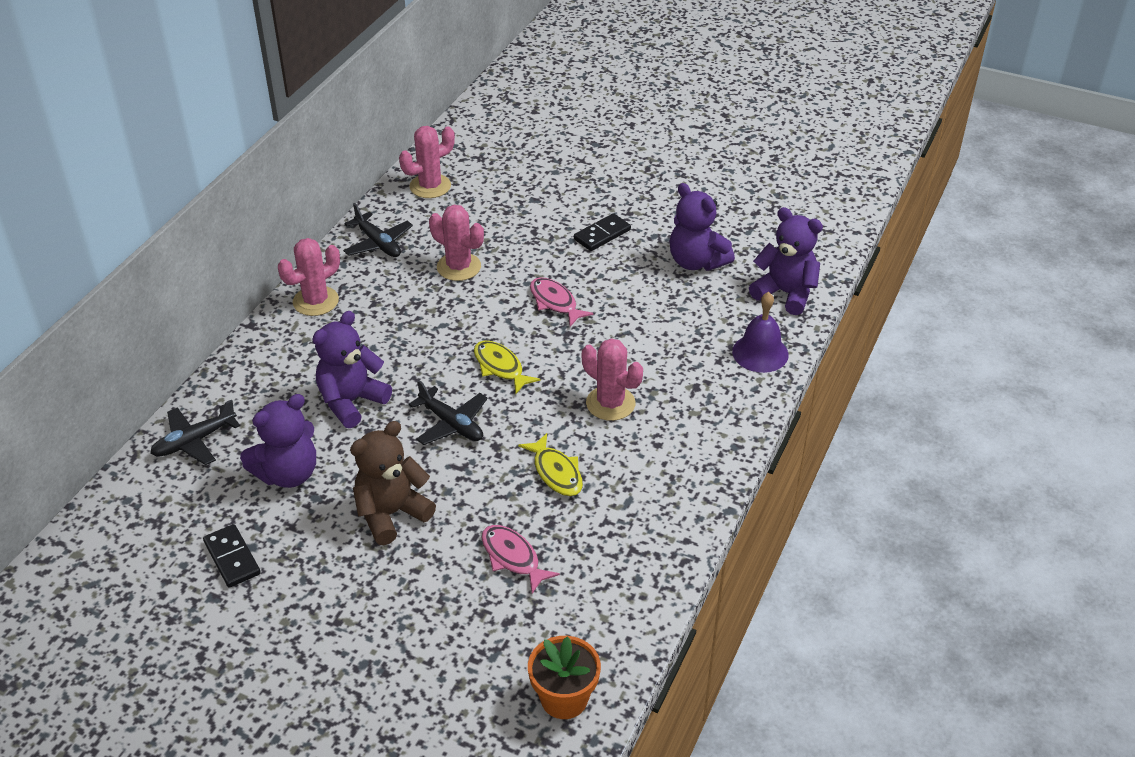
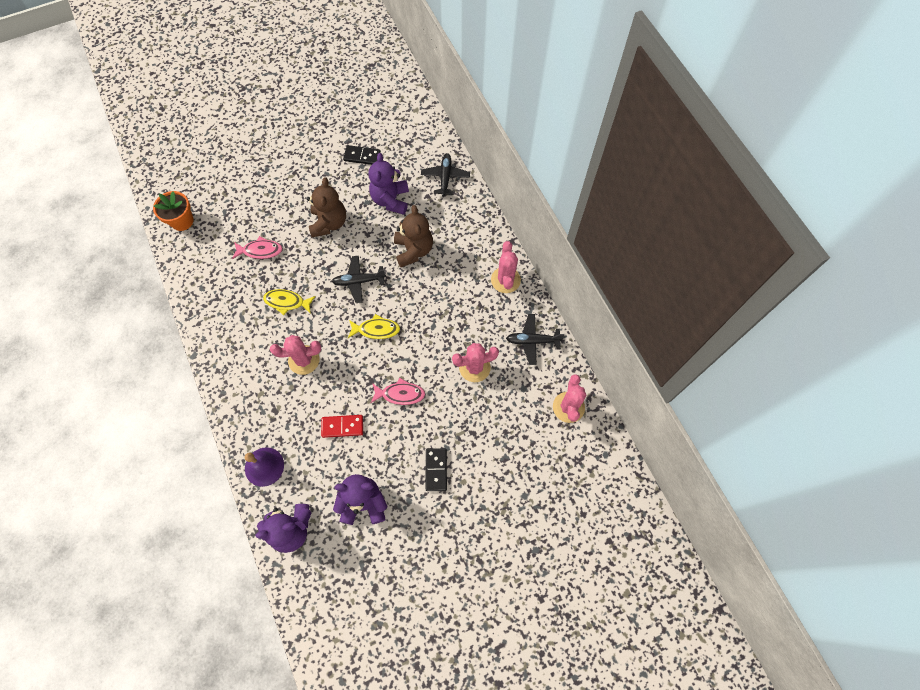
camera: 130 degrees right, 25 degrees up
(351, 402) = (413, 250): purple teddy bear -> brown teddy bear
(644, 323) = (342, 426): none -> red domino

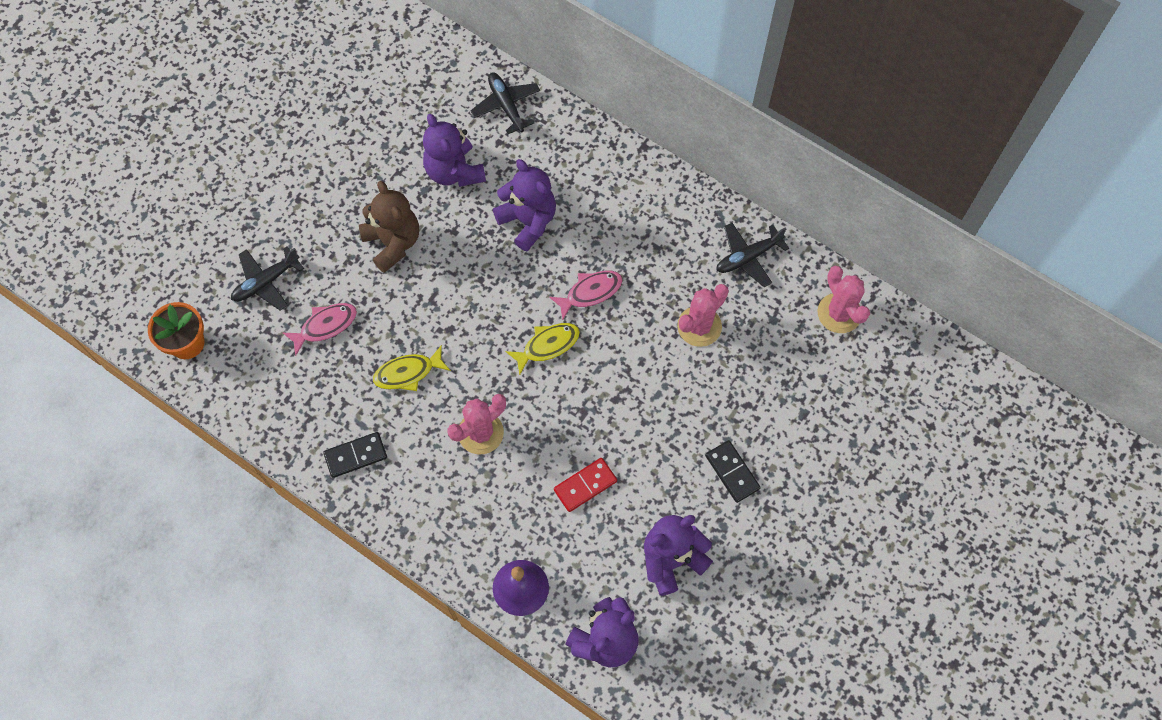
camera: 30 degrees left, 0 degrees up
(359, 281) = (483, 297): black plane -> black plane (266, 282)
(362, 156) = (376, 132): black domino -> black domino (355, 456)
(400, 394) = (630, 407): pink fish -> pink fish (590, 292)
(413, 250) = (528, 221): brown teddy bear -> purple teddy bear
(505, 280) = (668, 199): pink cactus -> none

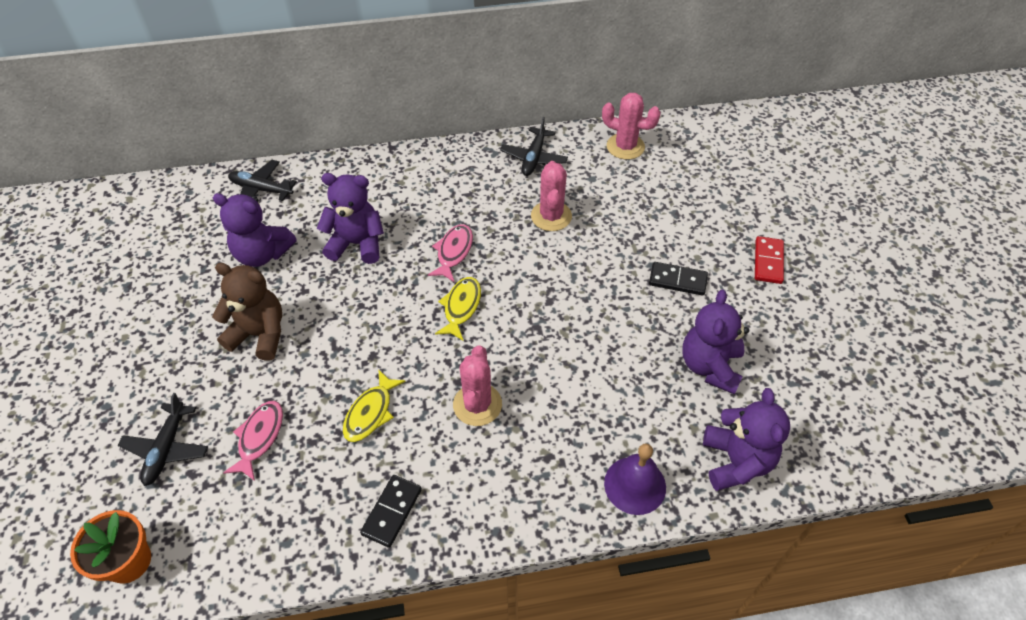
camera: 45 degrees left, 15 degrees down
(585, 485) = (595, 372): red domino -> red domino (768, 262)

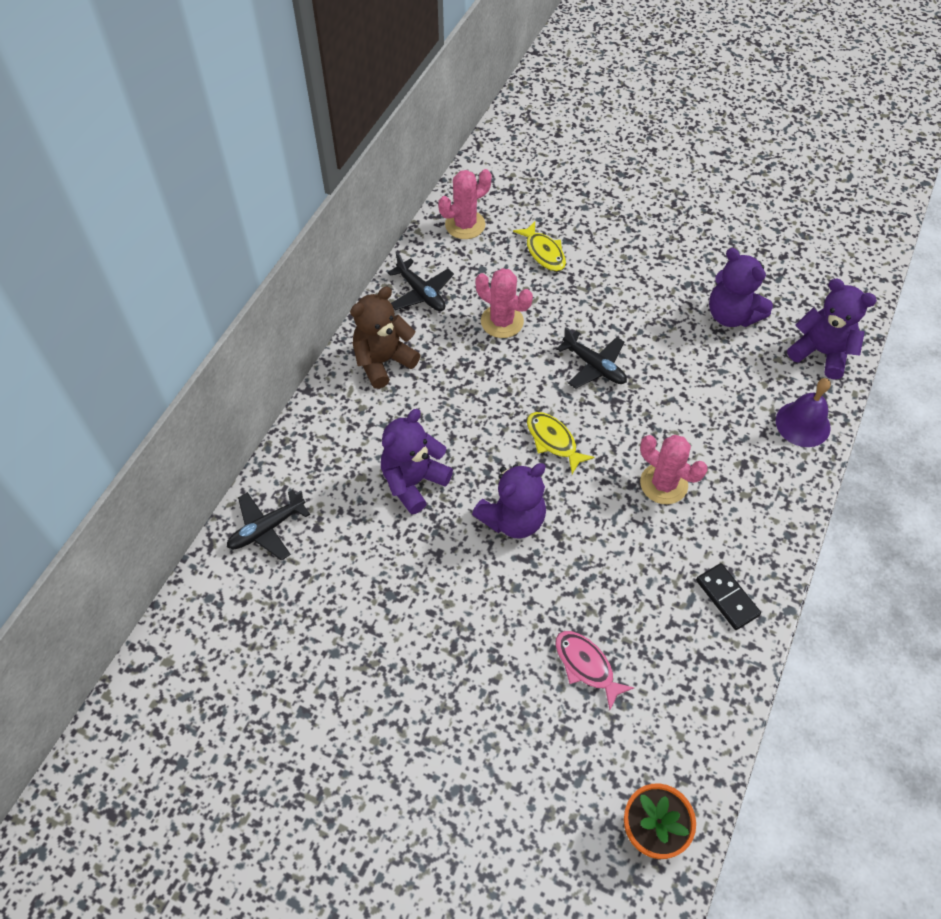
camera: 55 degrees left, 5 degrees up
(166, 449) = (546, 751): black plane -> black plane (594, 366)
(259, 334) = (465, 614): brown teddy bear -> brown teddy bear (383, 361)
(262, 254) = (361, 567): purple teddy bear -> purple teddy bear (513, 519)
(370, 412) = (619, 565): yellow fish -> yellow fish (544, 252)
(453, 252) = (485, 413): pink fish -> none
(677, 280) = (637, 282): black domino -> none
(768, 262) = (661, 218): red domino -> none

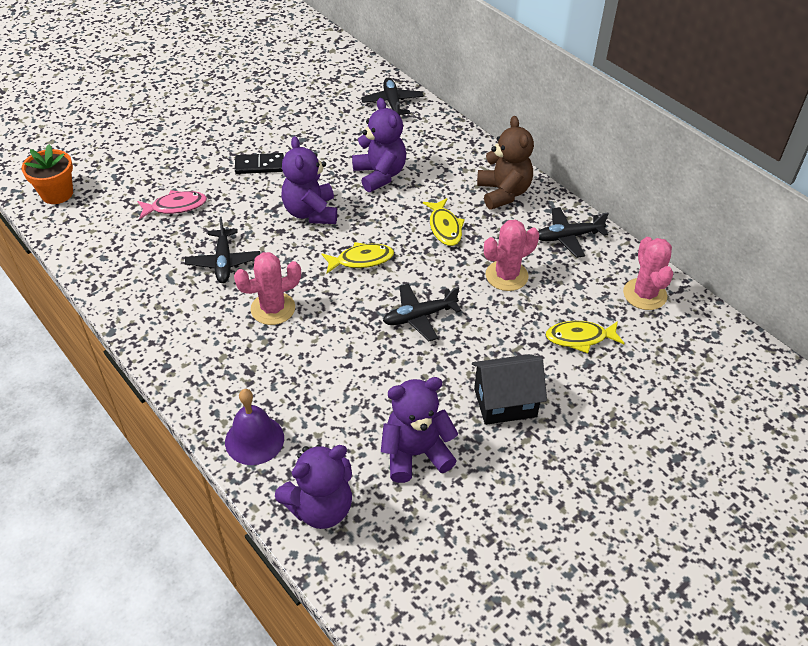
camera: 115 degrees right, 10 degrees down
(465, 391) = (444, 227): none -> yellow fish
(635, 562) = (224, 262): none -> black plane
(644, 278) = (505, 402): none -> black house
(727, 597) = (153, 300): black domino -> black domino (259, 166)

